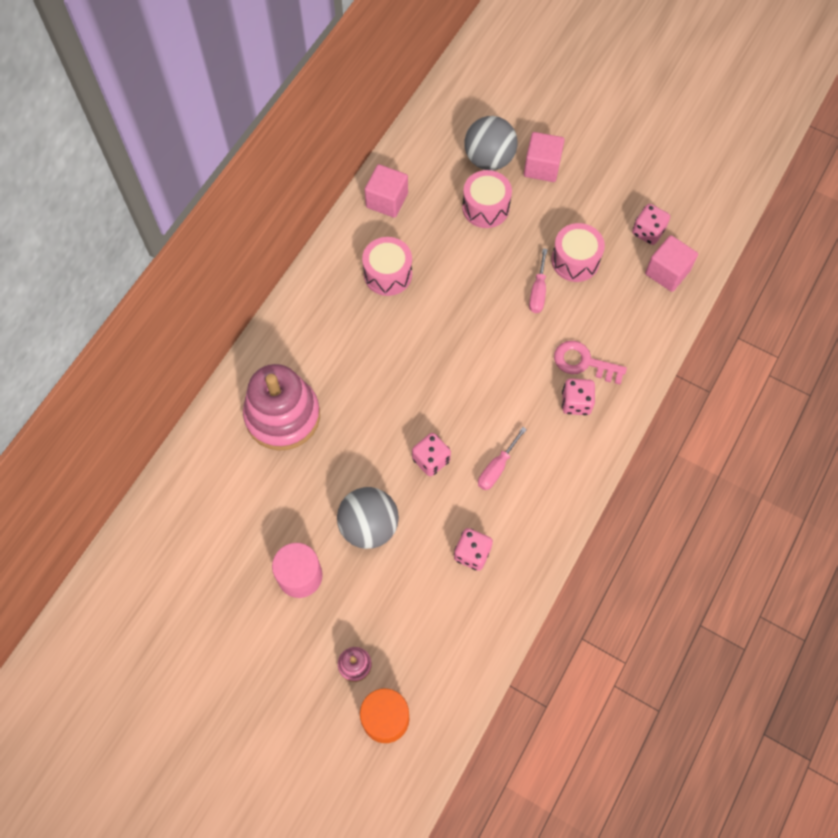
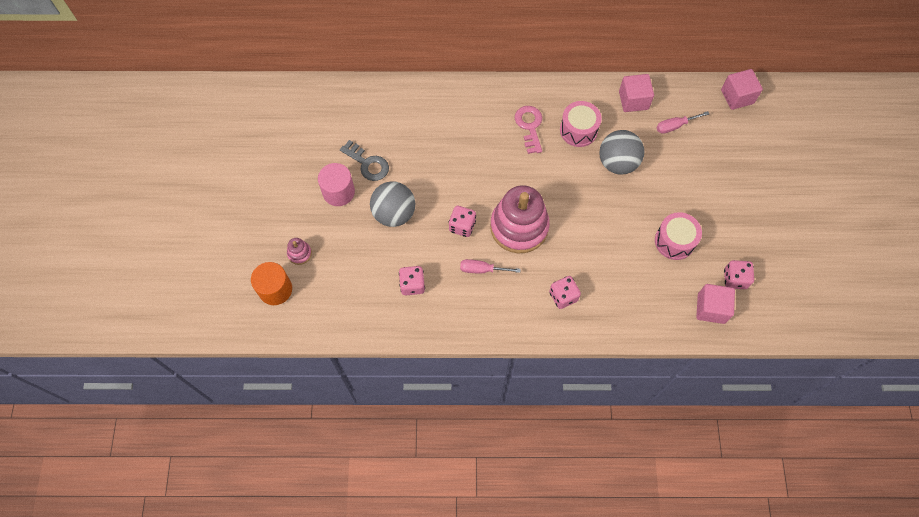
camera: 60 degrees right, 0 degrees up
(282, 416) = (437, 125): pink stacking toy -> pink stacking toy (519, 227)
(283, 522) = (367, 164): none -> grey key
(485, 207) = (673, 163): pink drum -> none
(489, 159) = (714, 145): grey ball -> grey ball (617, 163)
(538, 291) = (632, 229): pink screwdriver -> pink screwdriver (675, 126)
(542, 167) = (734, 182): pink cube -> pink cube (737, 97)
(583, 362) = (597, 286): pink key -> pink key (529, 126)

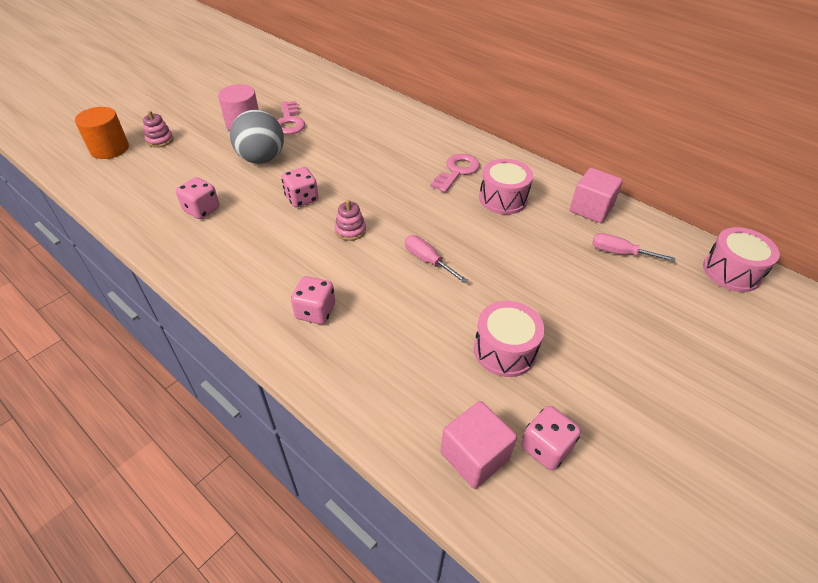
camera: 40 degrees right, 20 degrees down
(367, 164) = (289, 121): grey key -> pink key
(482, 269) = (272, 238): pink screwdriver -> pink screwdriver (427, 260)
(519, 227) = (350, 230): pink stacking toy -> pink stacking toy, size x0.41
(617, 163) = (516, 244): grey ball -> none
(737, 97) = (731, 272): pink cube -> pink drum

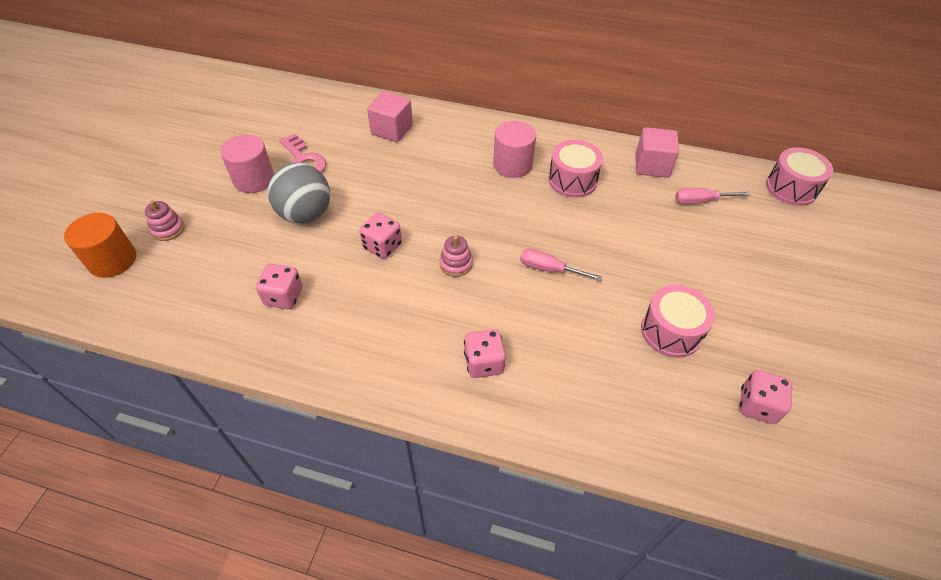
camera: 25 degrees left, 5 degrees up
(457, 171) = (512, 165): pink key -> pink cylinder
(474, 456) = (710, 439): pink cube -> pink cube (392, 130)

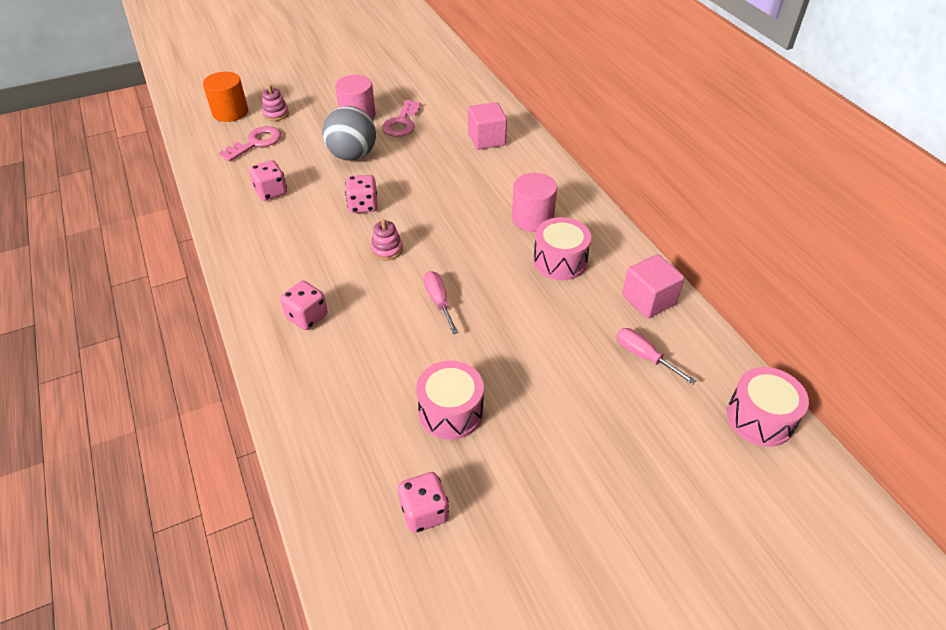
camera: 50 degrees right, 5 degrees down
(192, 268) = (256, 143): none -> pink key

